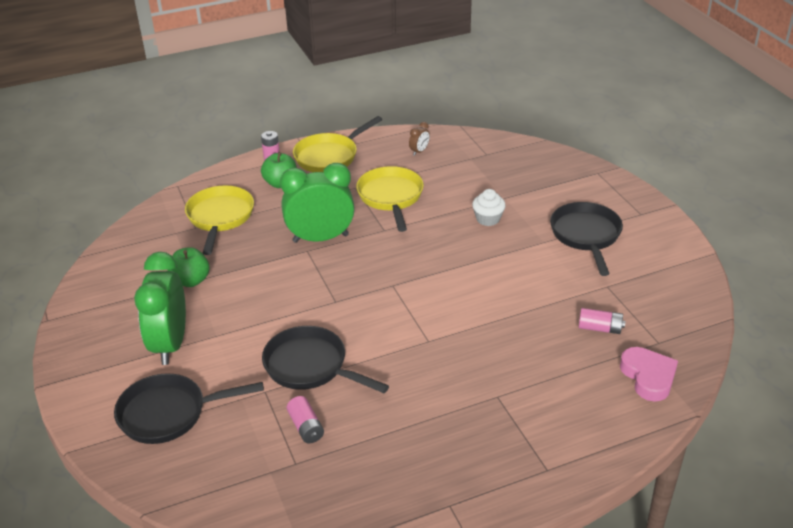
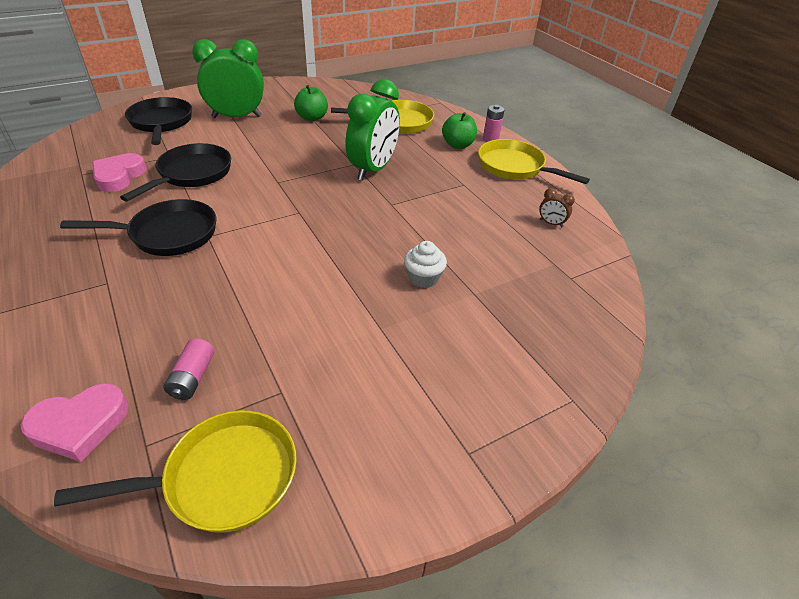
camera: 80 degrees right, 5 degrees up
(306, 427) = (119, 176): pink battery -> pink heart
(320, 238) = (373, 169): green clock -> green clock turned 45 degrees clockwise
(391, 197) = (450, 206): yellow pan -> yellow pan (222, 478)
(586, 236) = (398, 375): black pan -> black pan (168, 234)

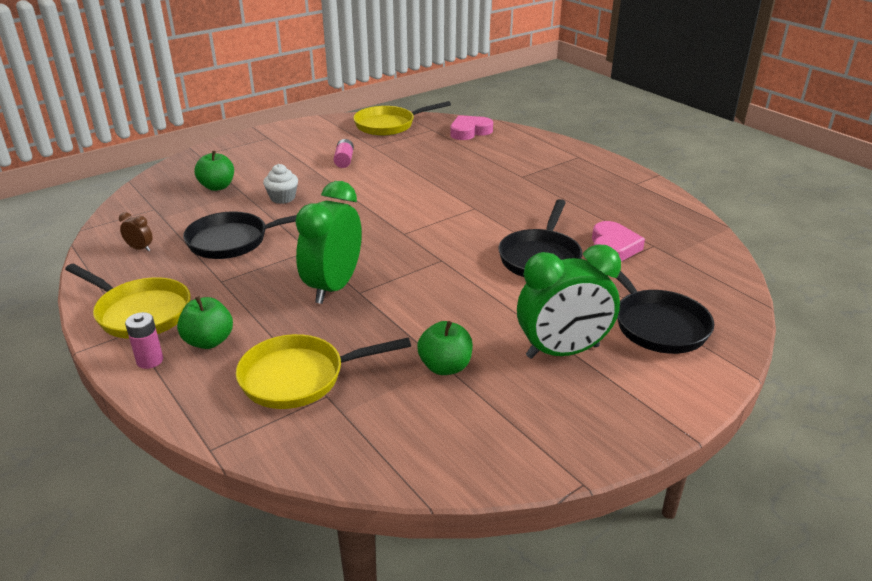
camera: 175 degrees right, 10 degrees down
(168, 234) = (509, 206): black pan -> black pan (234, 241)
(192, 377) = (425, 147): pink battery -> pink battery (344, 160)
(511, 310) = (217, 187): none -> green apple

